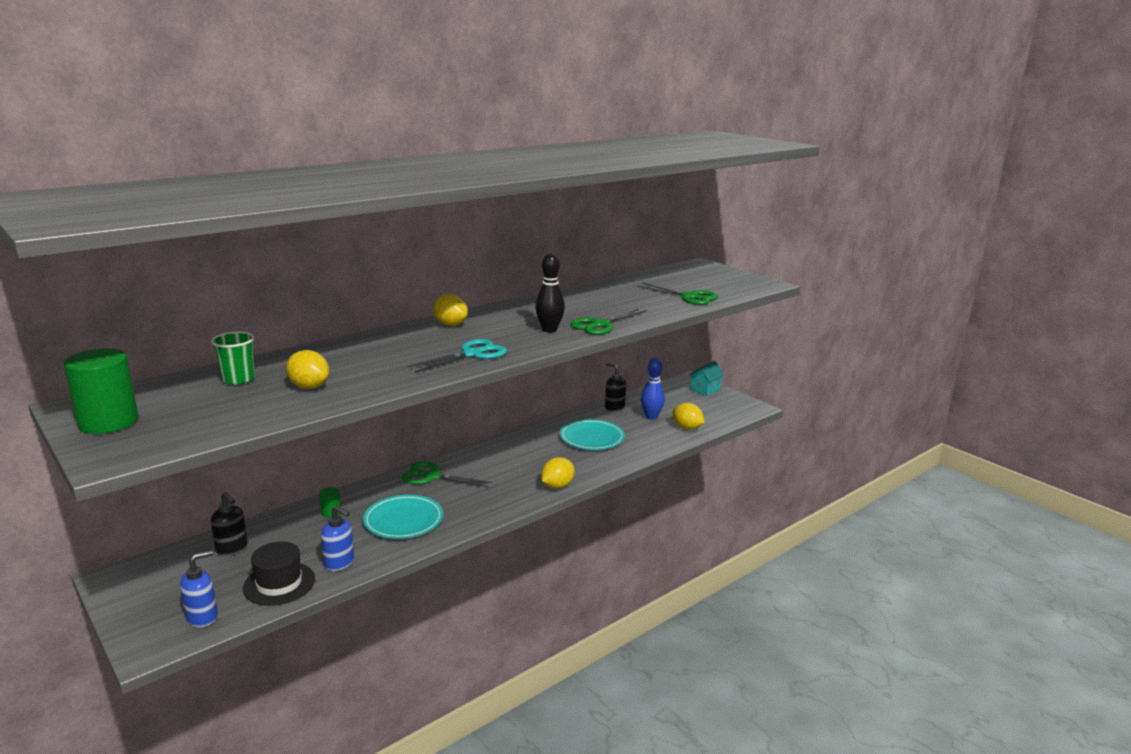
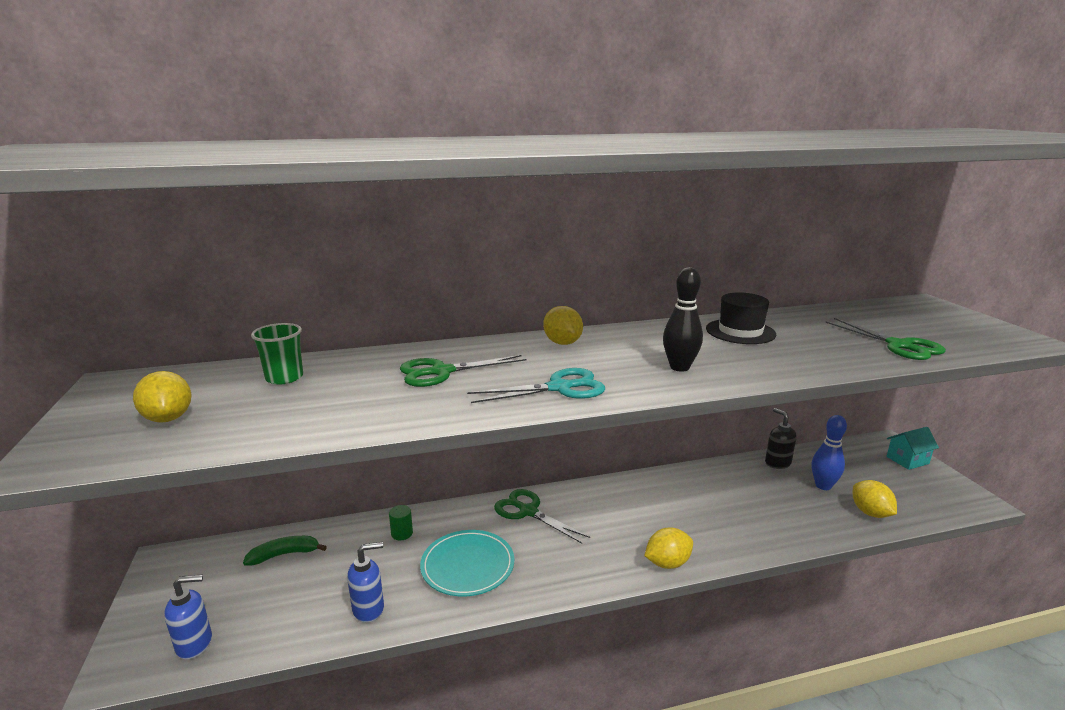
camera: 25 degrees right, 0 degrees up
(108, 422) = (111, 410): green cylinder -> none
(232, 548) = (284, 554): black soap dispenser -> green banana
(279, 583) = (294, 619): black hat -> black hat (740, 331)
(309, 387) = (341, 401): yellow lemon -> yellow lemon (168, 418)
(339, 563) = (369, 609): blue soap dispenser -> blue soap dispenser turned 75 degrees counterclockwise
(592, 438) = (736, 500): turquoise plate -> none
(600, 325) = (753, 370): green scissors -> green scissors (441, 372)

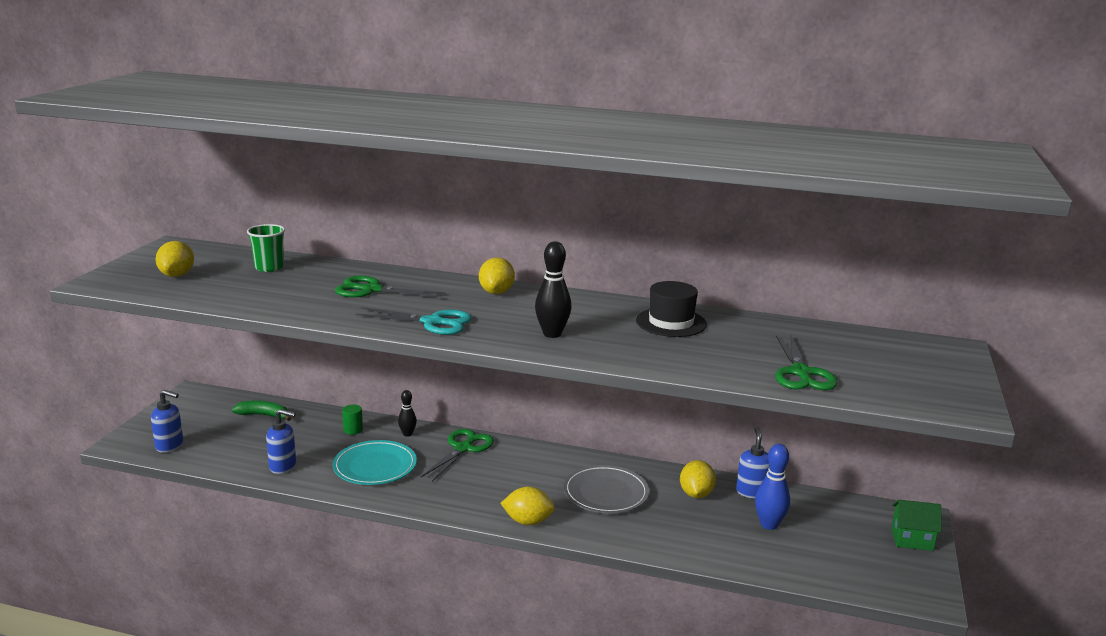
camera: 30 degrees right, 0 degrees up
(461, 517) = (407, 434): none -> black bowling pin
(528, 511) = (463, 448): green scissors -> green scissors turned 45 degrees clockwise
(689, 507) = (606, 493): none -> grey plate
(777, 463) = (752, 492): black soap dispenser -> blue soap dispenser
(870, 513) = (781, 560): yellow lemon -> yellow lemon (696, 494)
(907, 460) = (912, 539): turquoise house -> green house

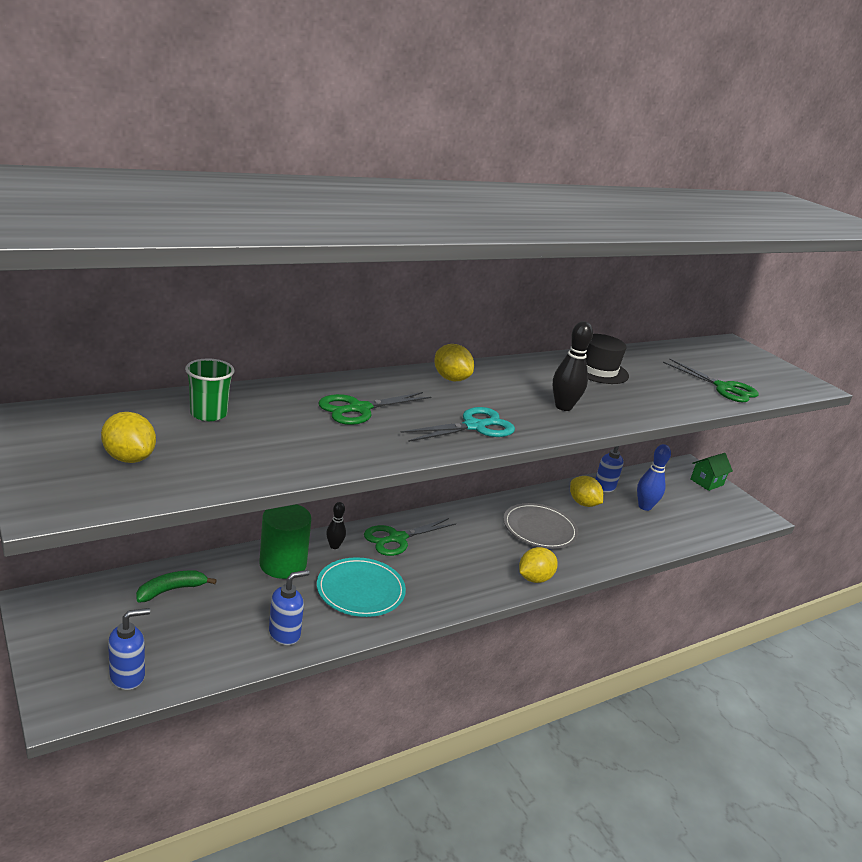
camera: 50 degrees left, 5 degrees up
(353, 430) = (283, 564): green cylinder -> green cylinder, size x2.18
(463, 448) = (397, 538): green scissors -> green scissors turned 105 degrees counterclockwise

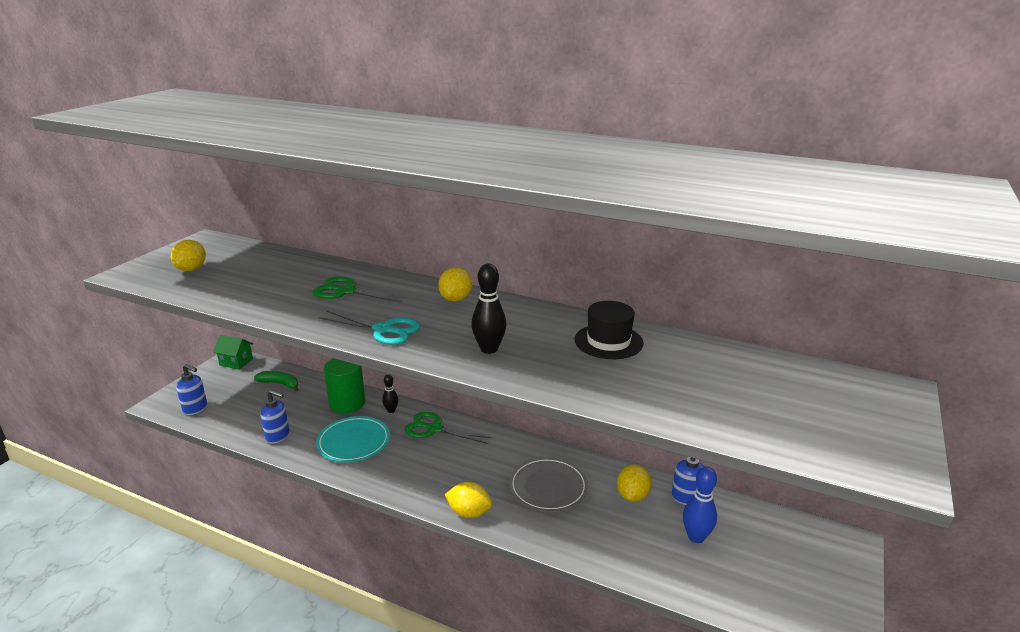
camera: 60 degrees right, 0 degrees up
(208, 414) = (271, 264): green cup -> none
(706, 482) = (839, 568): green house -> green house (236, 362)
(724, 388) = (725, 412): green scissors -> none

